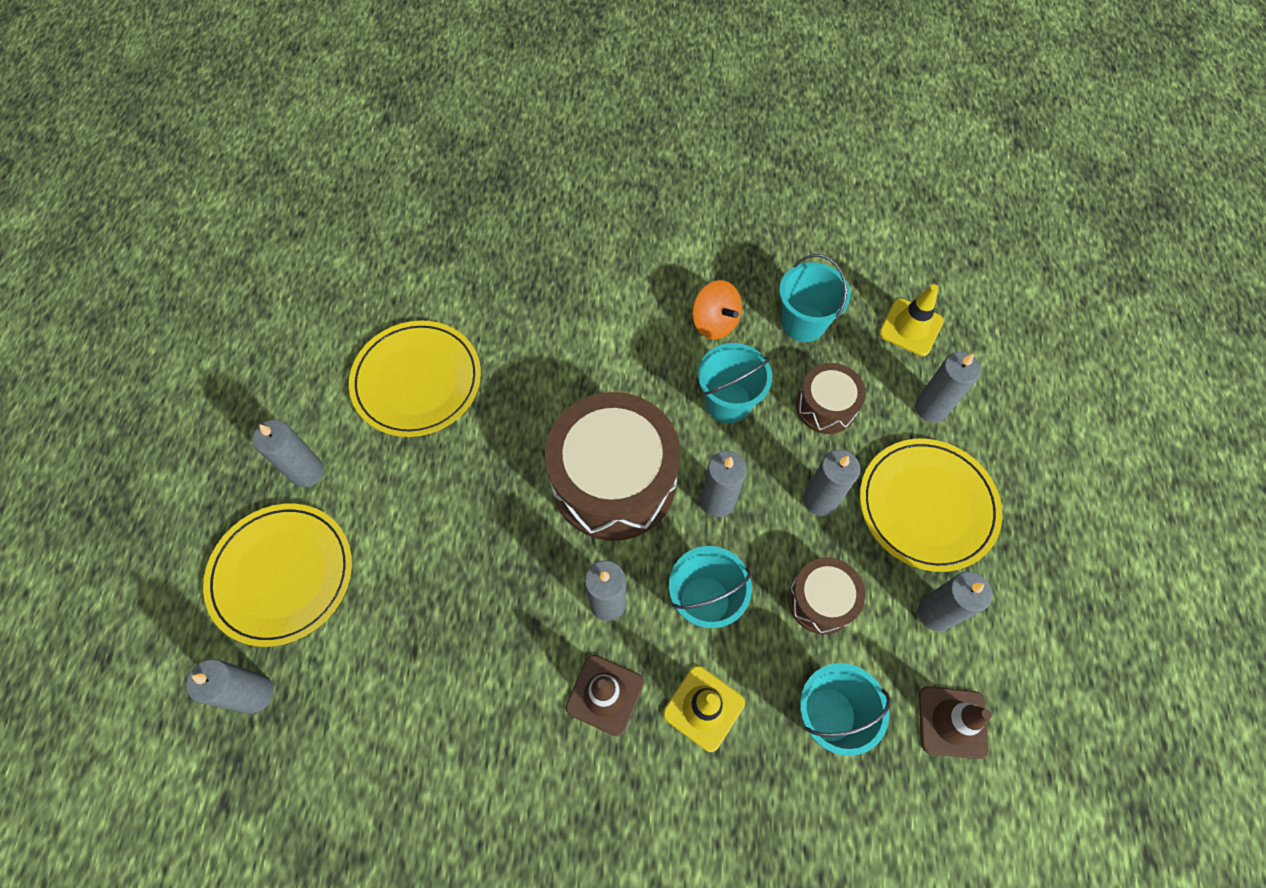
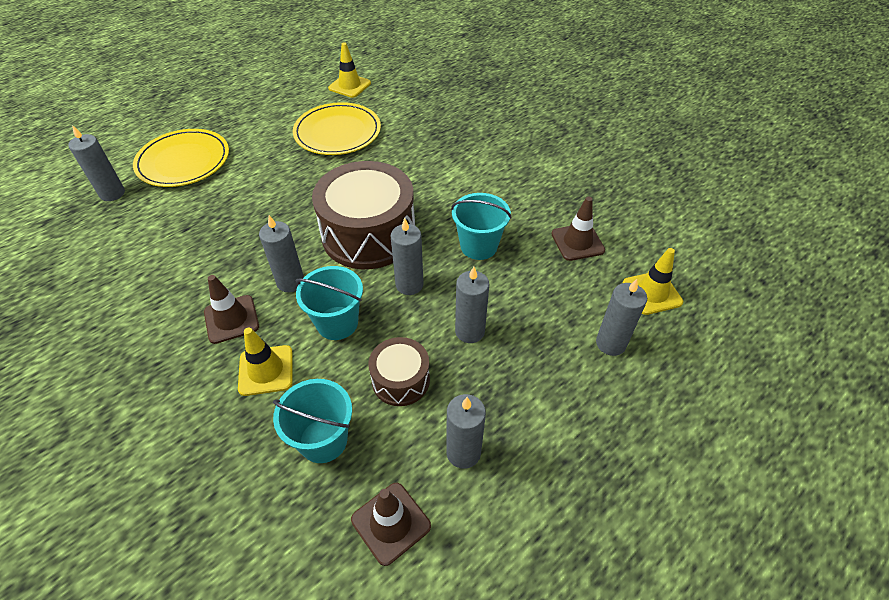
camera: 45 degrees right, 15 degrees down
(307, 472) = (246, 133): grey candle -> none
(343, 302) = (349, 86): none -> yellow traffic cone
(715, 322) = (521, 207): orange spinning top -> none
(803, 323) = (577, 242): turquoise bucket -> brown traffic cone
(826, 406) = (537, 290): brown drum -> none
(927, 506) = (537, 391): yellow plate -> none

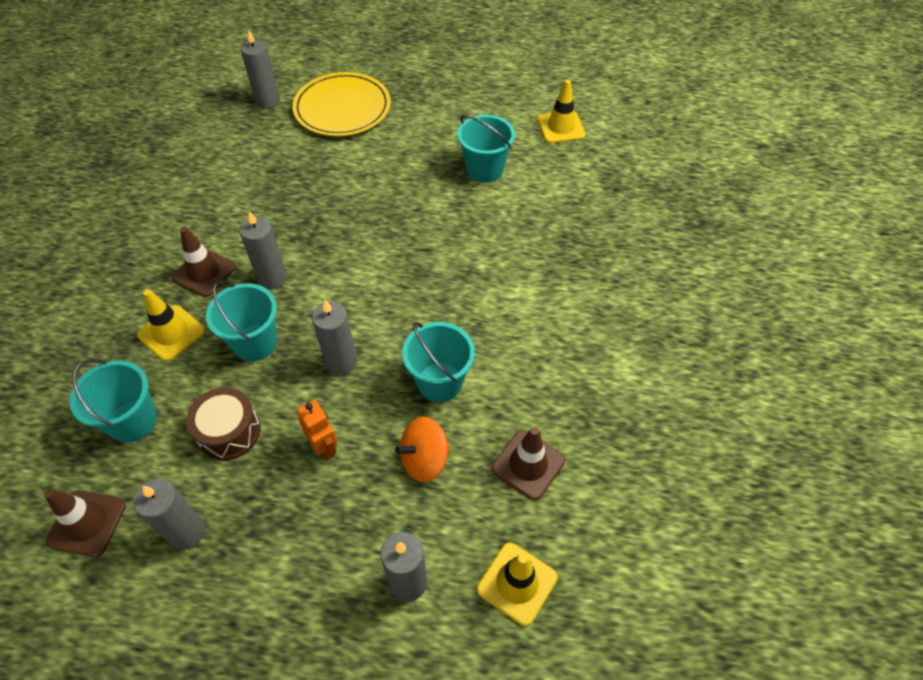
camera: 50 degrees right, 5 degrees up
(337, 132) = (484, 169): yellow plate -> turquoise bucket
(369, 234) = (375, 288): brown drum -> none
(469, 331) = (324, 447): grey candle -> orange robot
(529, 286) = (424, 459): none -> orange spinning top

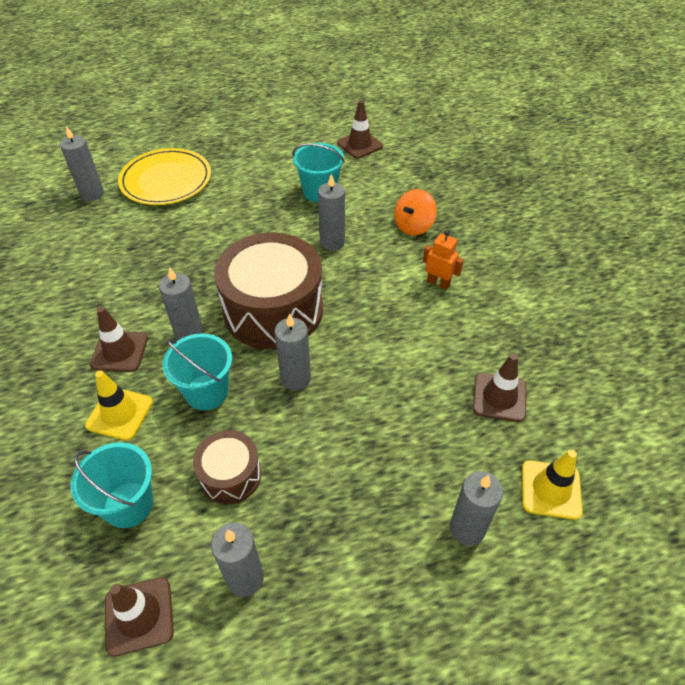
camera: 25 degrees left, 5 degrees down
(324, 447) = (325, 452): orange robot -> orange robot (438, 283)
(362, 283) = (273, 310): none -> brown drum
(424, 459) = (416, 427): orange spinning top -> orange spinning top (413, 226)
(439, 382) = (389, 363): turquoise bucket -> none
(463, 230) = (332, 242): none -> grey candle
(561, 127) = (360, 145): yellow traffic cone -> brown traffic cone

